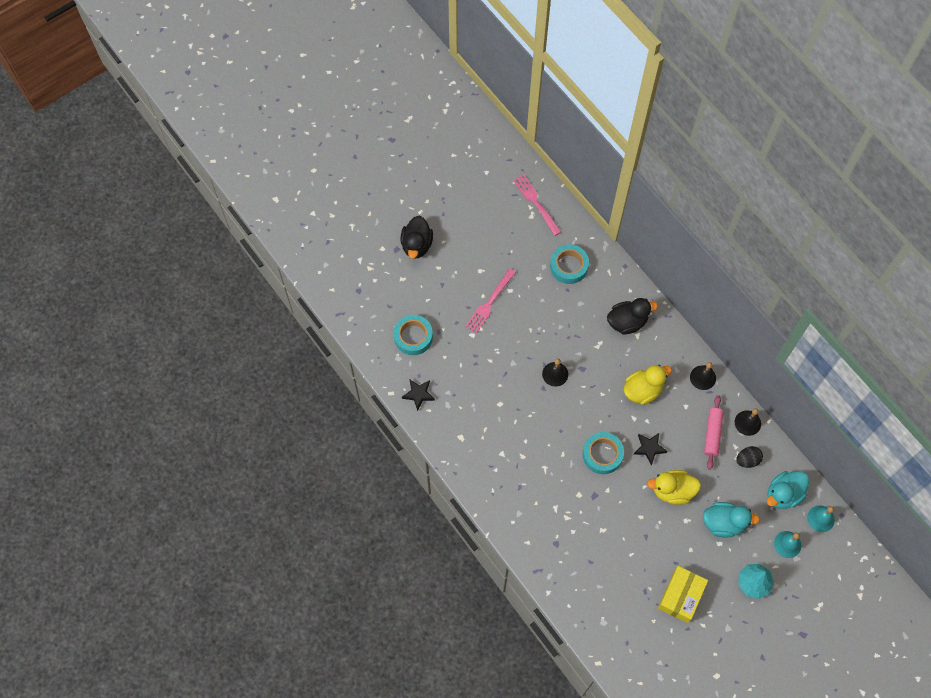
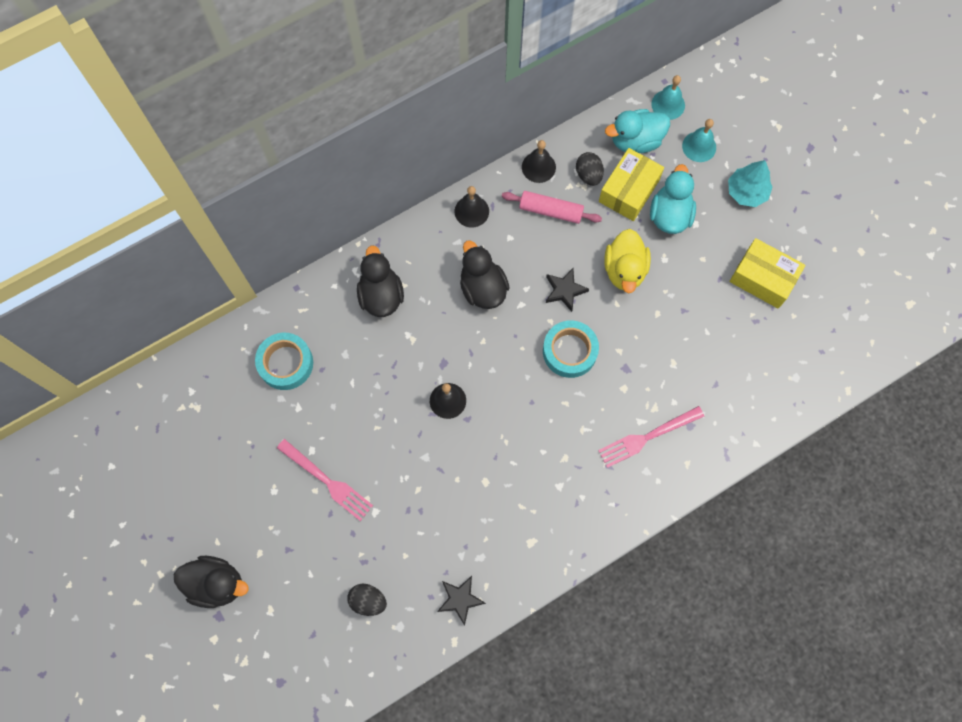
camera: 85 degrees left, 5 degrees up
(413, 337) = (368, 601): turquoise tape -> black egg
(535, 202) = (175, 399): pink fork -> pink fork (647, 437)
(642, 390) = (483, 288): yellow duck -> black duck
(739, 491) = (629, 191): none -> yellow box
(783, 494) = (635, 141): turquoise duck -> turquoise duck turned 105 degrees clockwise

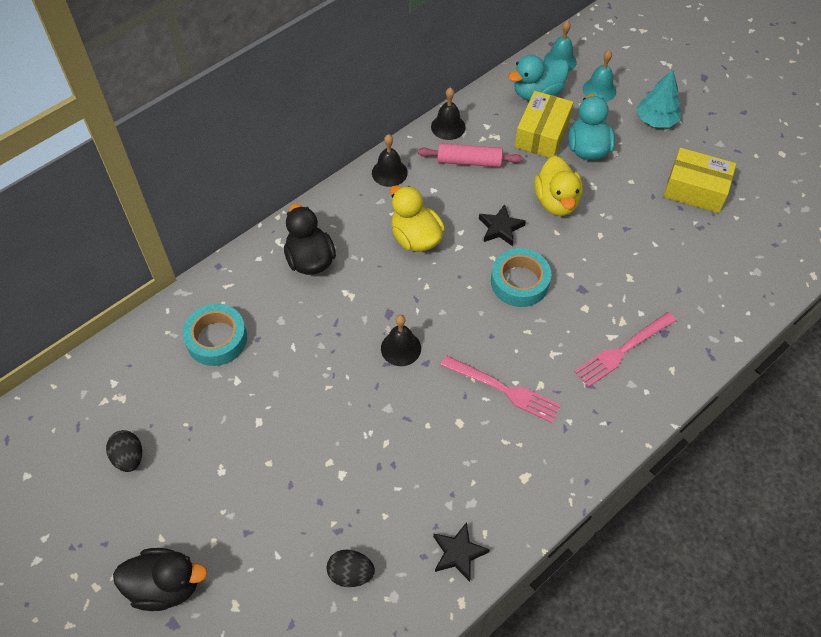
camera: 10 degrees left, 15 degrees down
(328, 481) = (282, 451): pink fork -> pink fork (504, 390)
(483, 288) = (415, 238): black duck -> yellow duck
(588, 175) = (499, 127): black egg -> black egg (129, 457)

